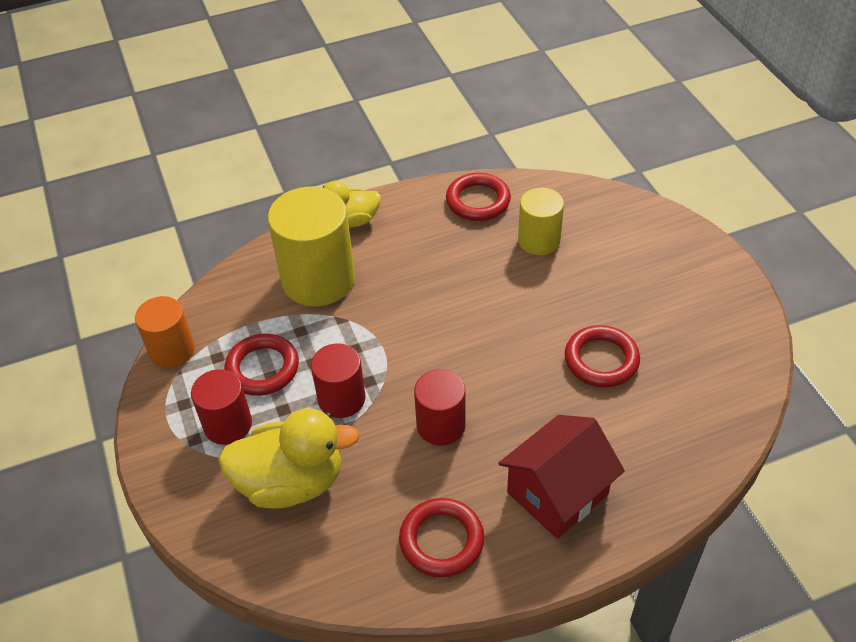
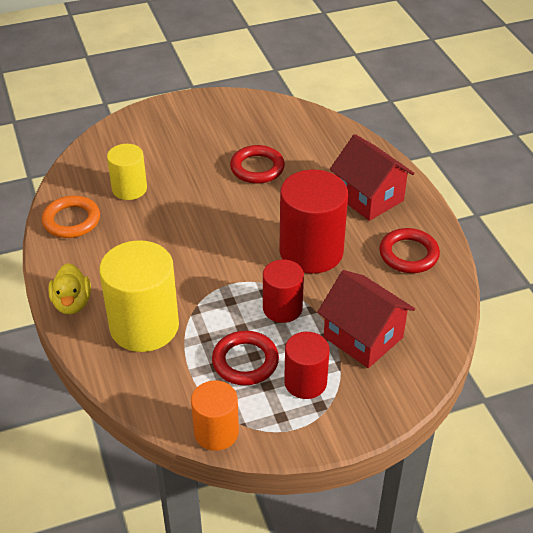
camera: 90 degrees left, 5 degrees down
(291, 482) = (363, 337): yellow duck -> red house
(441, 425) = (311, 251): red cylinder -> red cylinder, size x1.71
(478, 201) = (71, 220): red ring -> orange ring

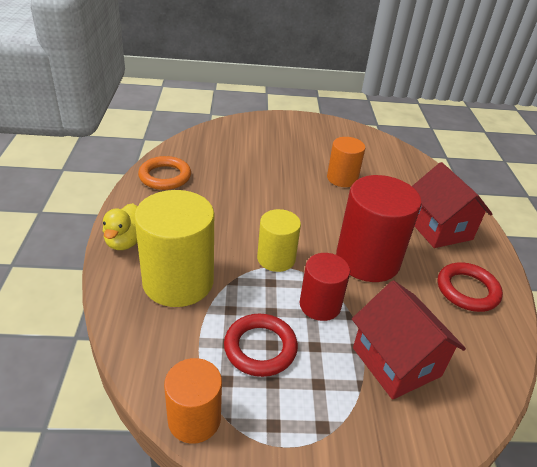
camera: 15 degrees right, 5 degrees down
(129, 189) = (225, 166): yellow cylinder -> yellow cylinder (276, 258)
(257, 168) = (342, 178): red ring -> orange cylinder
(305, 382) = (316, 393): red cylinder -> none

